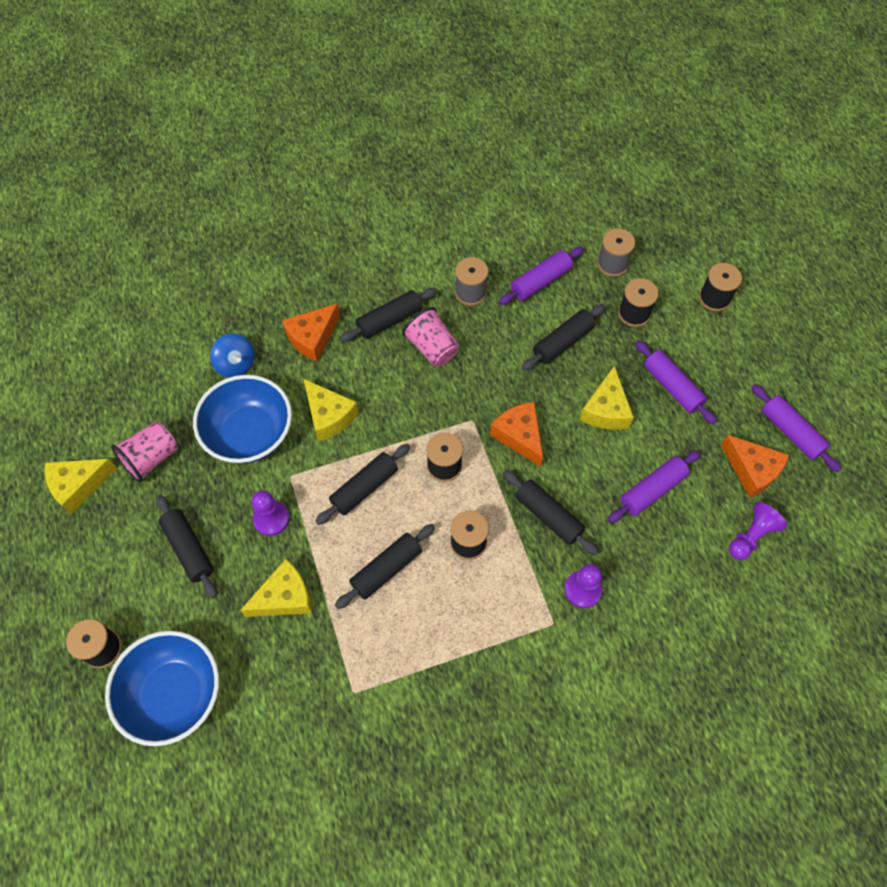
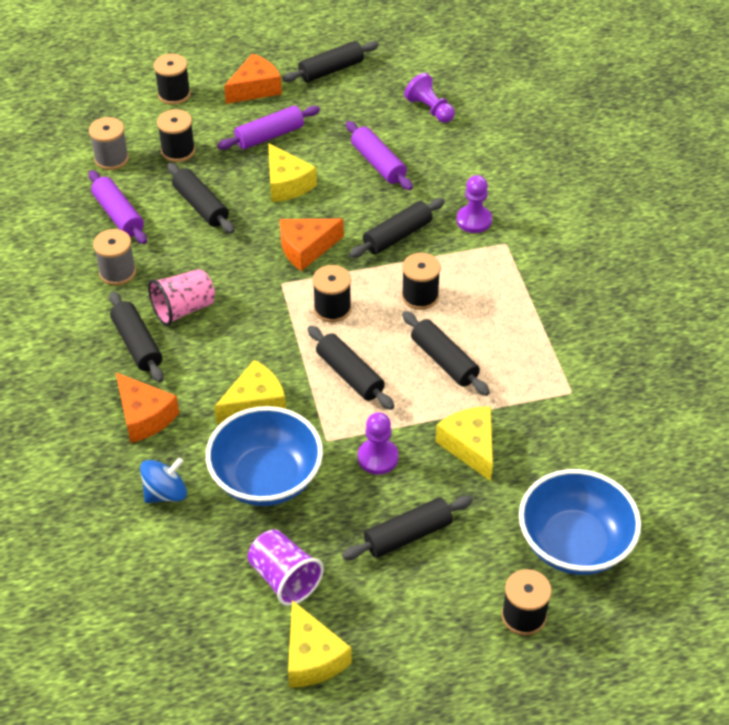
camera: 85 degrees left, 15 degrees down
(151, 458) = (284, 578): pink cup -> purple cup
(606, 410) = (287, 184): yellow cheese -> yellow cheese turned 45 degrees clockwise
(752, 470) = (366, 99): orange cheese -> orange cheese (255, 88)
(791, 432) = (331, 70): purple rolling pin -> black rolling pin

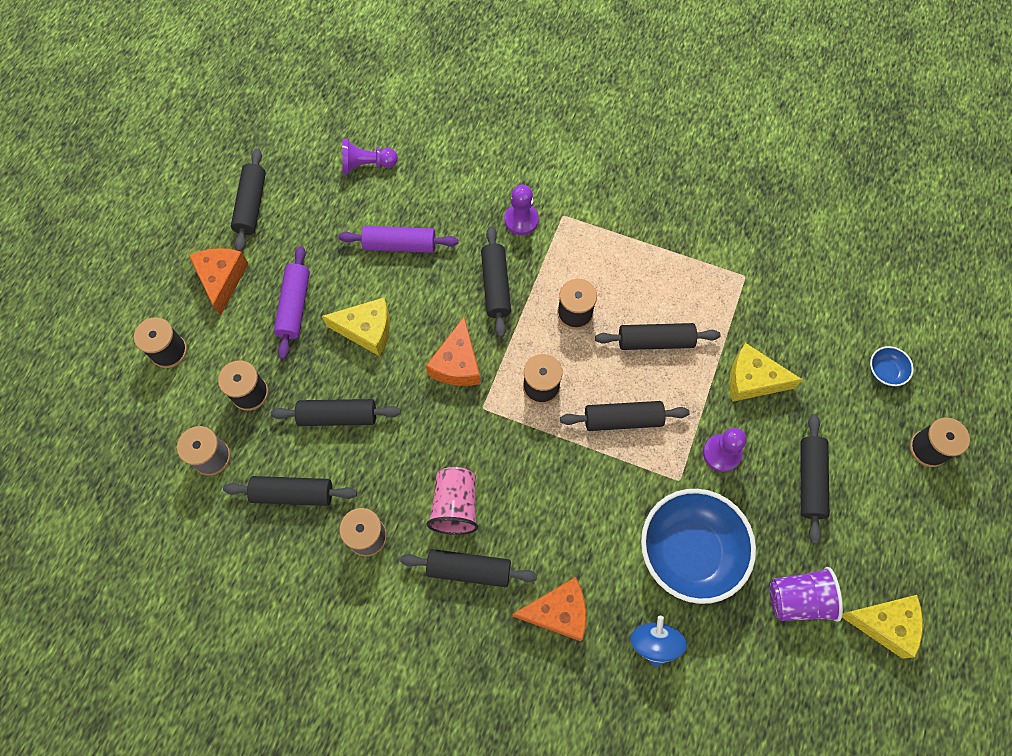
camera: 55 degrees left, 20 degrees up
(118, 215) = (293, 493): purple rolling pin -> black rolling pin
(255, 403) = (604, 512): yellow cheese -> none
(574, 544) = (885, 371): blue bowl -> blue bowl, size x0.42

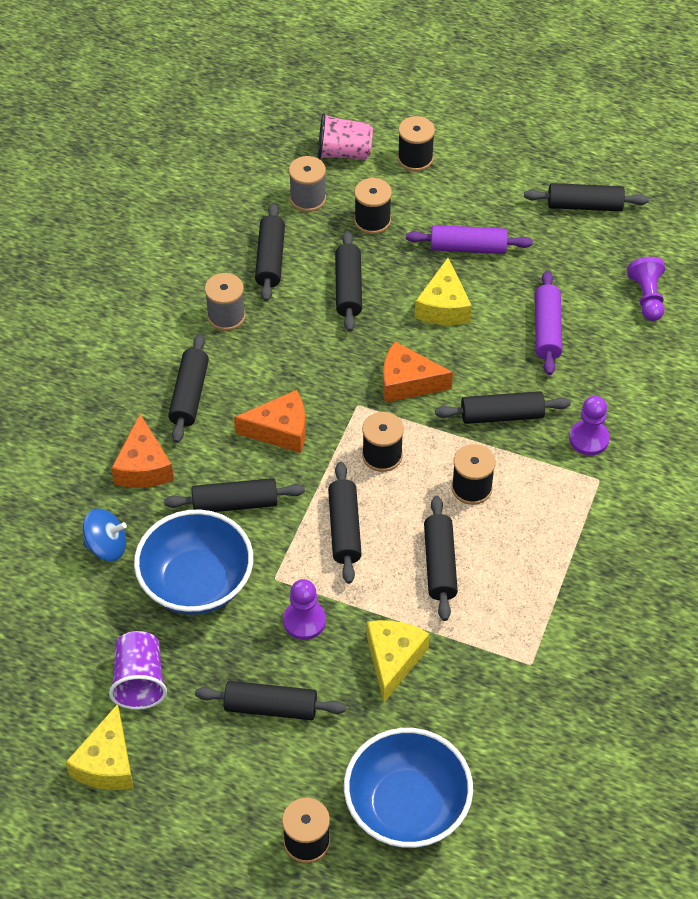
camera: 90 degrees right, 15 degrees down
(222, 279) = (495, 190): orange cheese -> orange cheese (280, 430)
(455, 506) = (253, 383): pink cup -> pink cup (343, 153)
(599, 519) = (235, 503): none -> black rolling pin
(885, 371) = (407, 806): blue bowl -> blue bowl, size x2.41

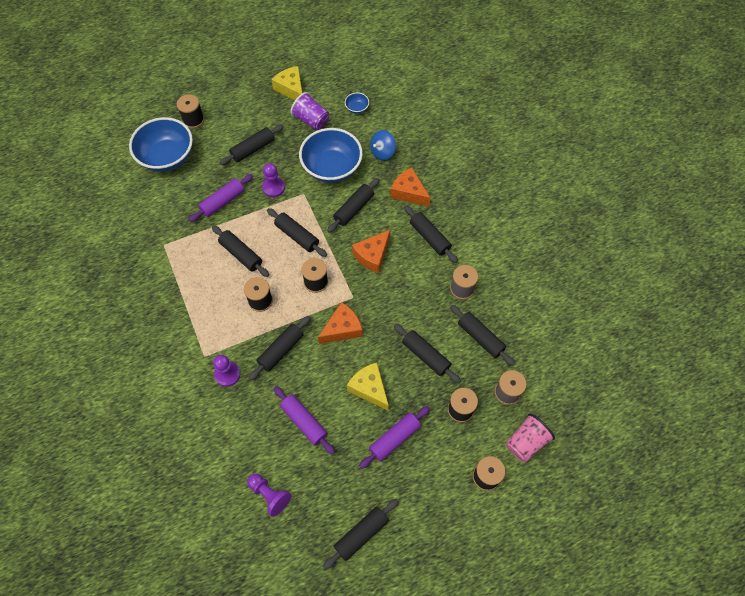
camera: 135 degrees right, 10 degrees up
(57, 642) = (357, 108): none -> blue bowl
(393, 659) = (223, 202): yellow cheese -> purple rolling pin

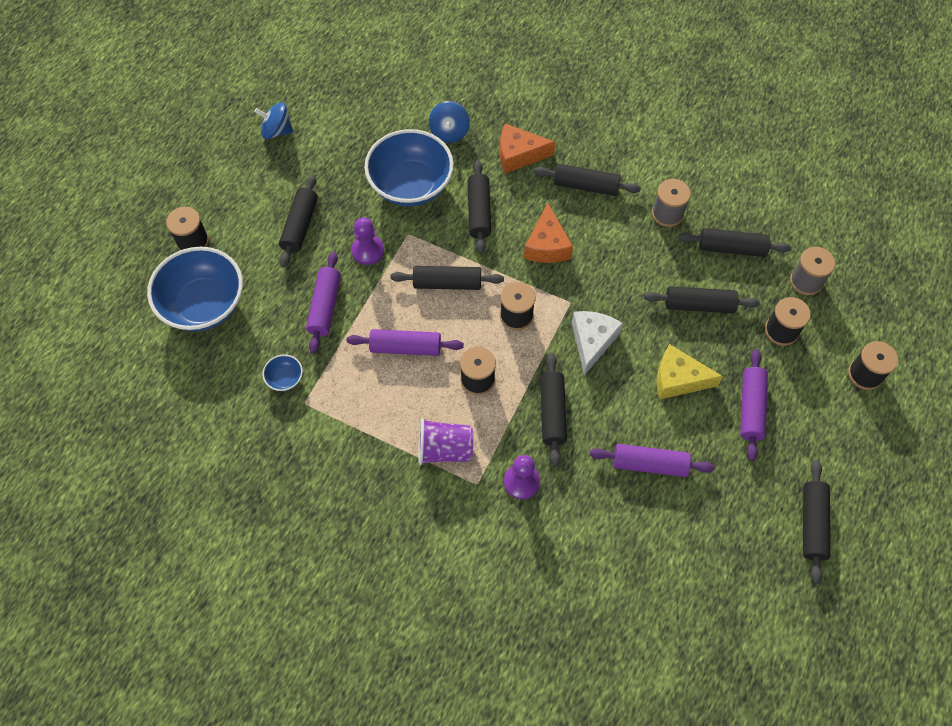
camera: 40 degrees left, 0 degrees up
(241, 254) = (405, 347): black rolling pin -> purple rolling pin
(269, 495) = (690, 564): purple pawn -> none
(291, 89) = (277, 131): yellow cheese -> blue spinning top
(311, 120) = (335, 150): purple cup -> purple cup (444, 449)
(342, 328) = (592, 342): orange cheese -> white cheese
(357, 108) = (374, 104): blue bowl -> blue bowl (285, 378)
(526, 442) = (867, 314): pink cup -> none

